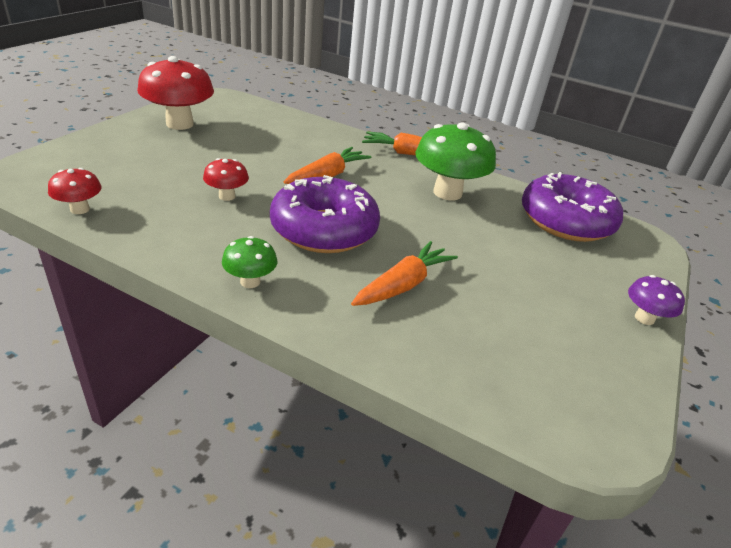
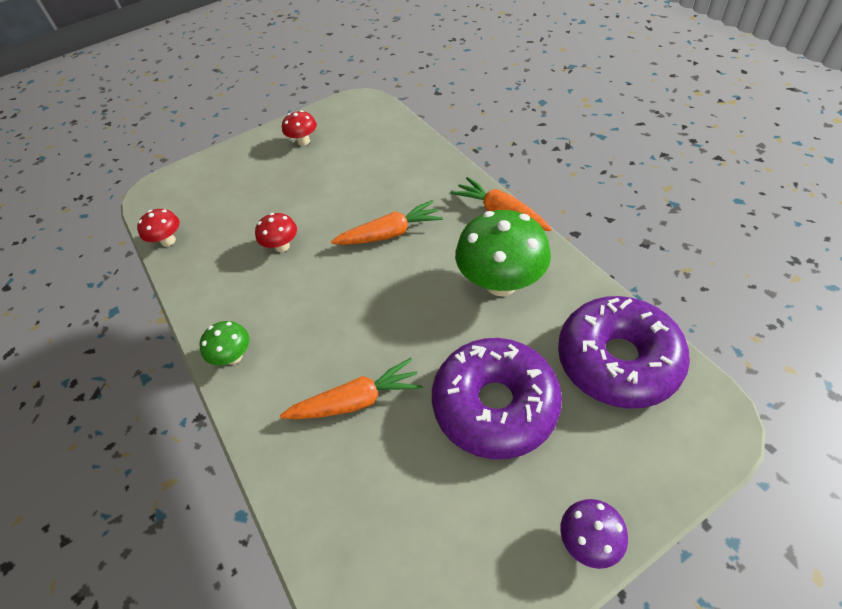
camera: 40 degrees right, 15 degrees up
(179, 124) = (303, 141): red mushroom -> red mushroom, size x0.51
(324, 229) = (335, 308): purple donut -> purple donut (495, 405)

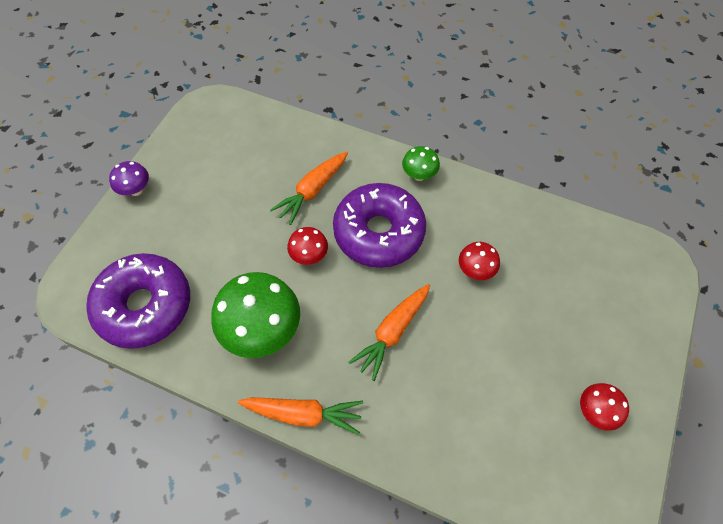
camera: 140 degrees right, 10 degrees up
(168, 241) = (577, 225): red mushroom -> red mushroom (309, 256)
(495, 405) = (220, 232): purple donut -> purple donut (379, 232)

